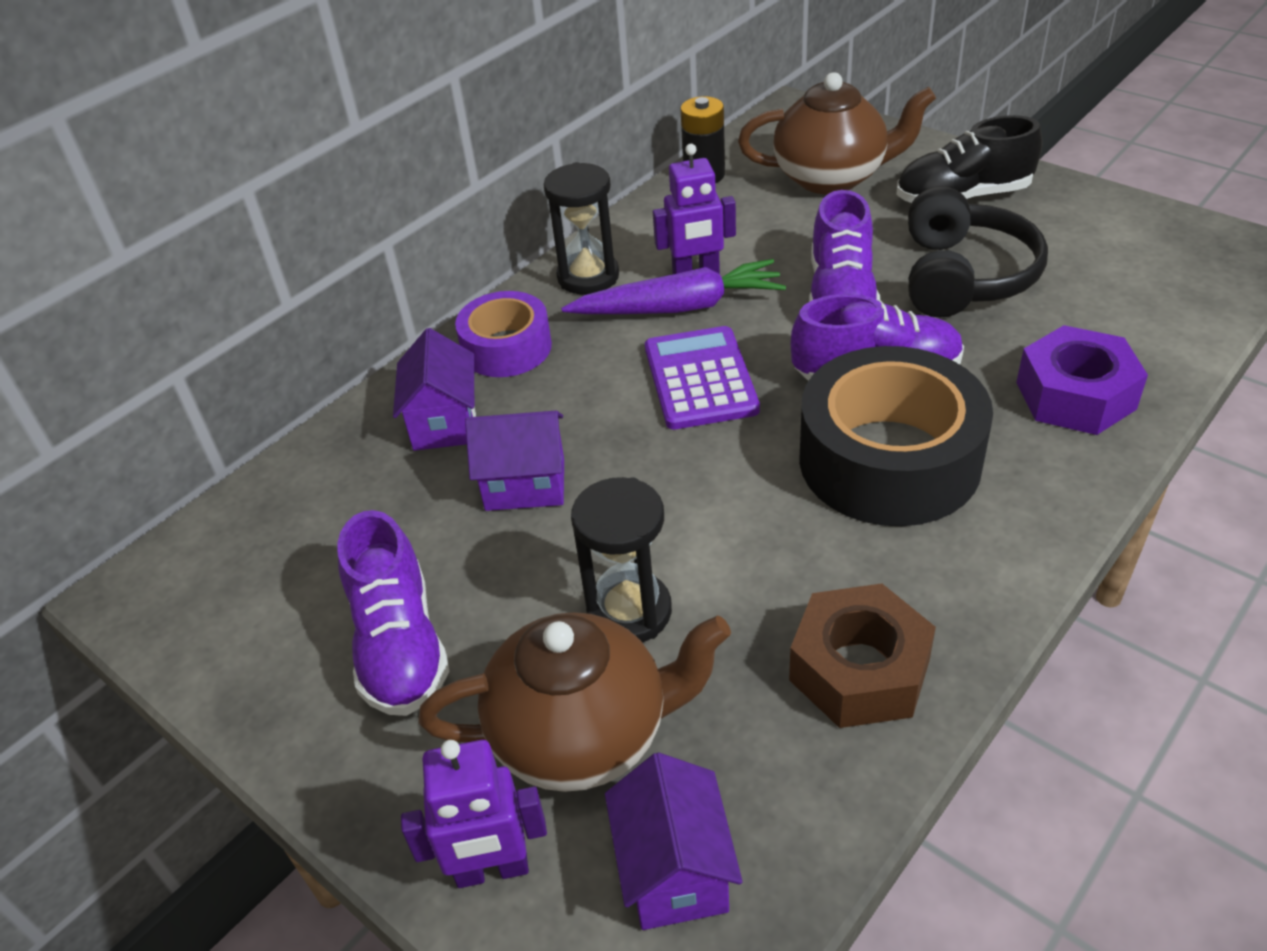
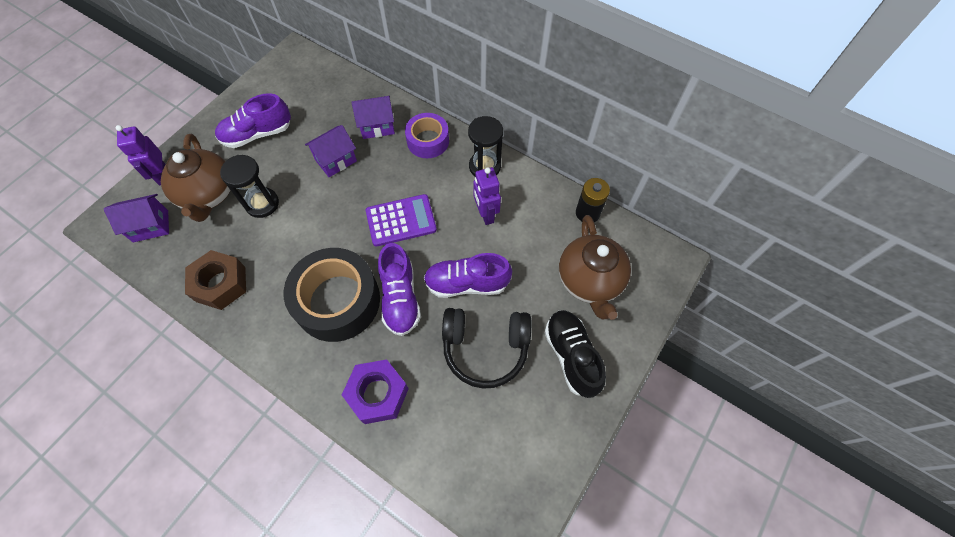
camera: 80 degrees right, 20 degrees up
(525, 485) = (336, 160): purple house -> purple house turned 60 degrees clockwise
(679, 307) = (458, 208): purple carrot -> none

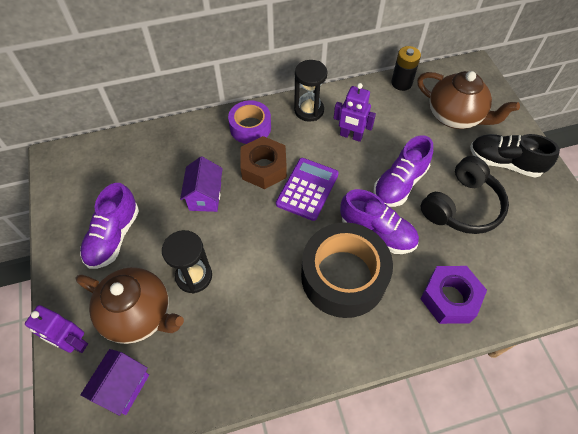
camera: 50 degrees left, 5 degrees down
(220, 284) = (247, 359): brown nut -> brown nut (264, 168)
(377, 126) = (201, 149): purple house -> none

